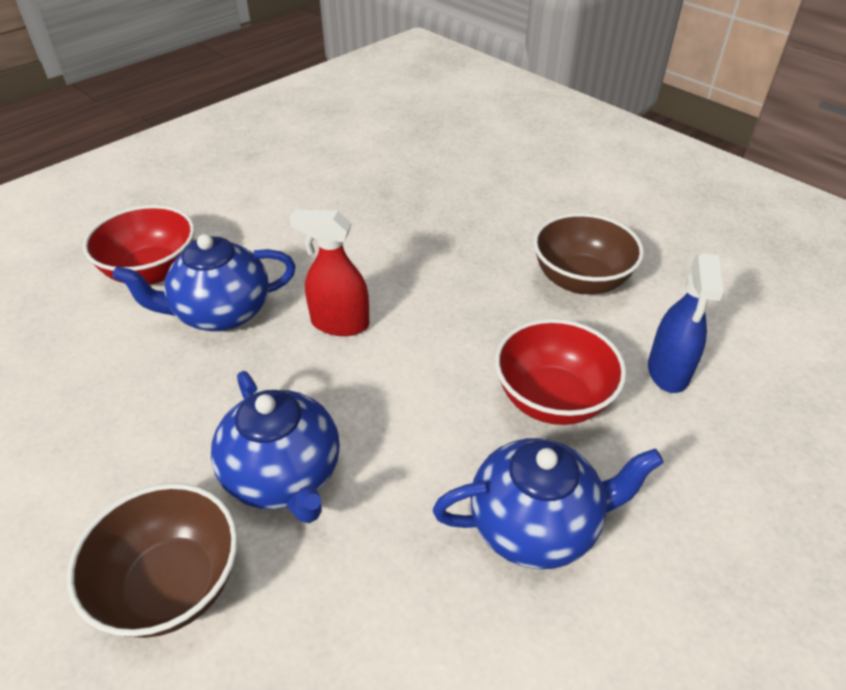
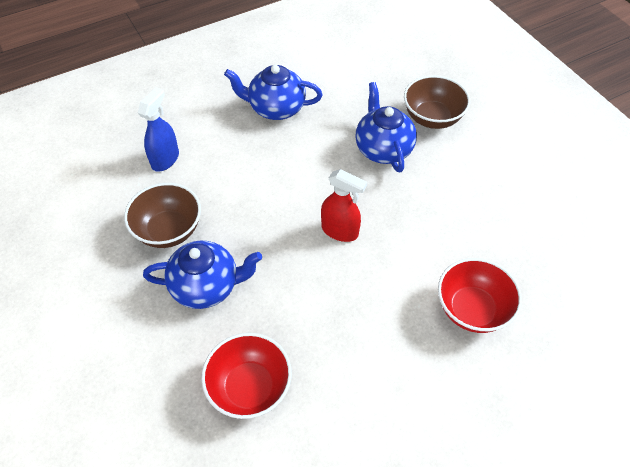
camera: 165 degrees left, 10 degrees up
(221, 313) = (417, 256): blue teapot -> blue teapot (207, 286)
(552, 399) = (236, 158): red bowl -> red bowl (249, 387)

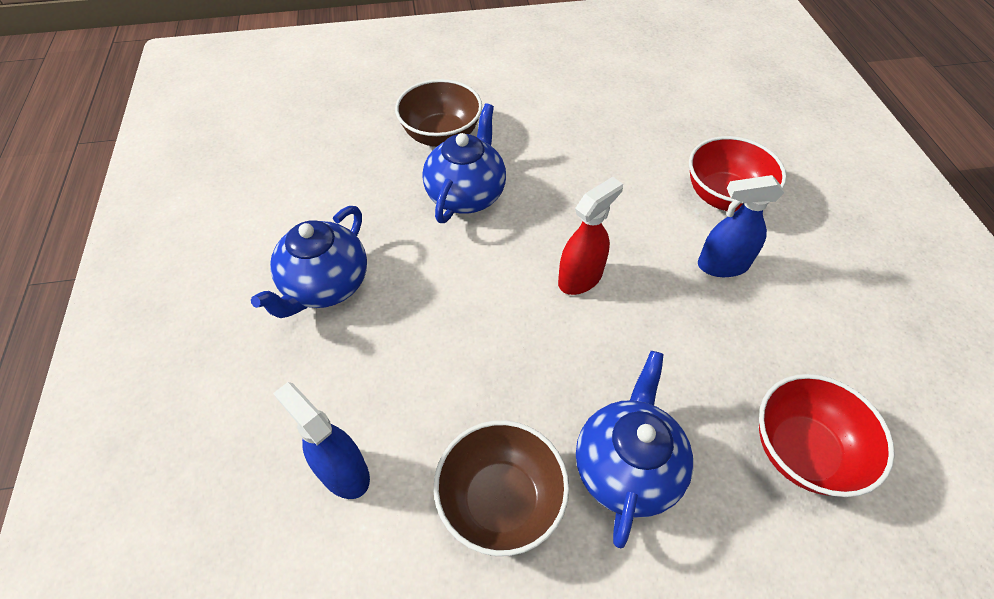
camera: 70 degrees left, 0 degrees up
(383, 149) = (466, 194): blue teapot -> blue teapot turned 105 degrees clockwise
(394, 317) = (722, 265): none -> blue spray bottle

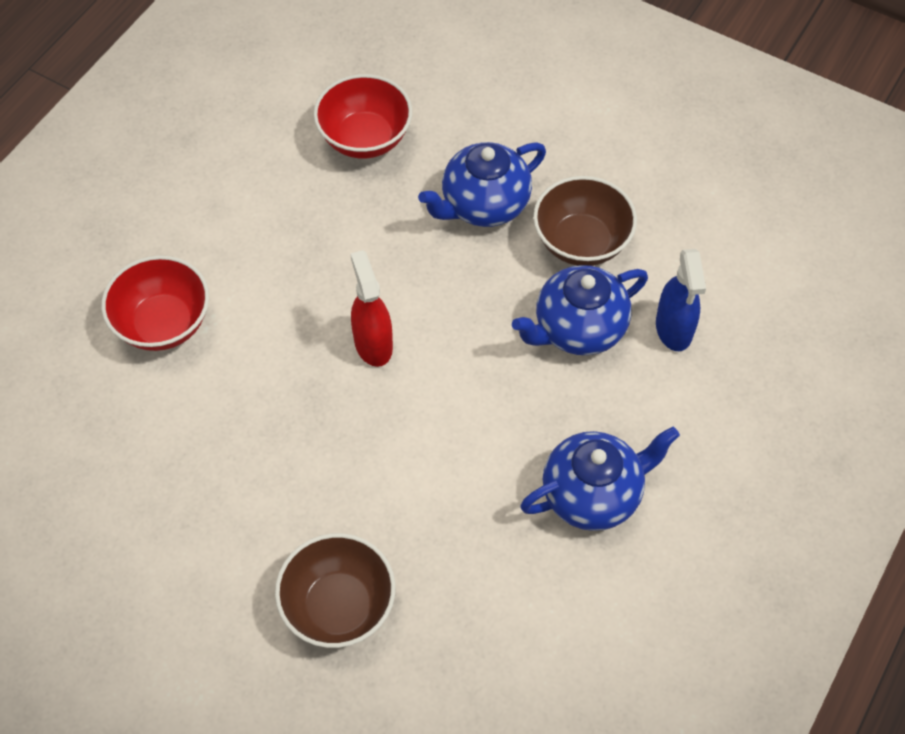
camera: 140 degrees left, 5 degrees up
(466, 194) = (386, 502): blue teapot -> blue teapot (578, 329)
(580, 278) = (373, 343): red spray bottle -> red spray bottle turned 75 degrees clockwise
(722, 265) = (250, 272): blue spray bottle -> none

